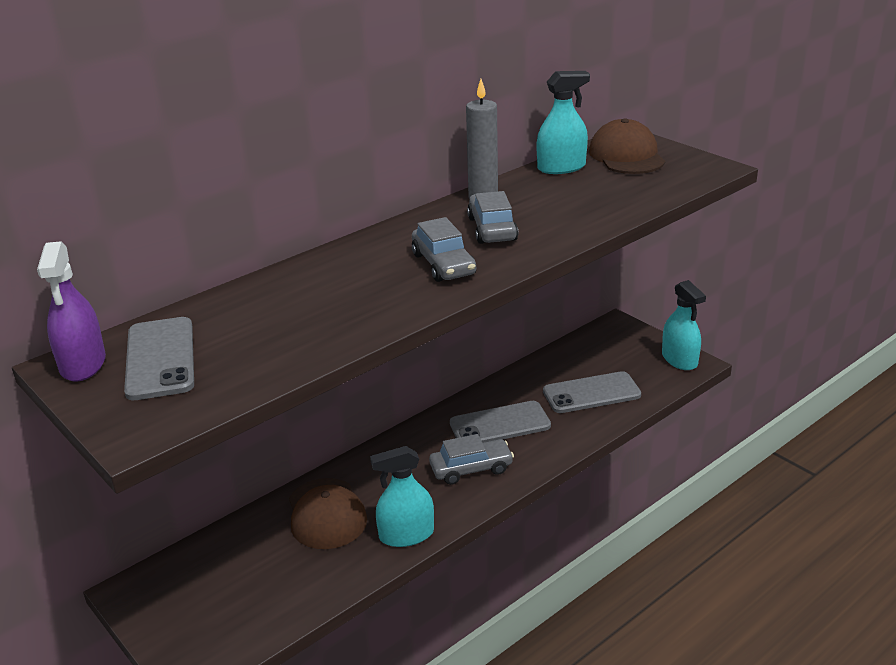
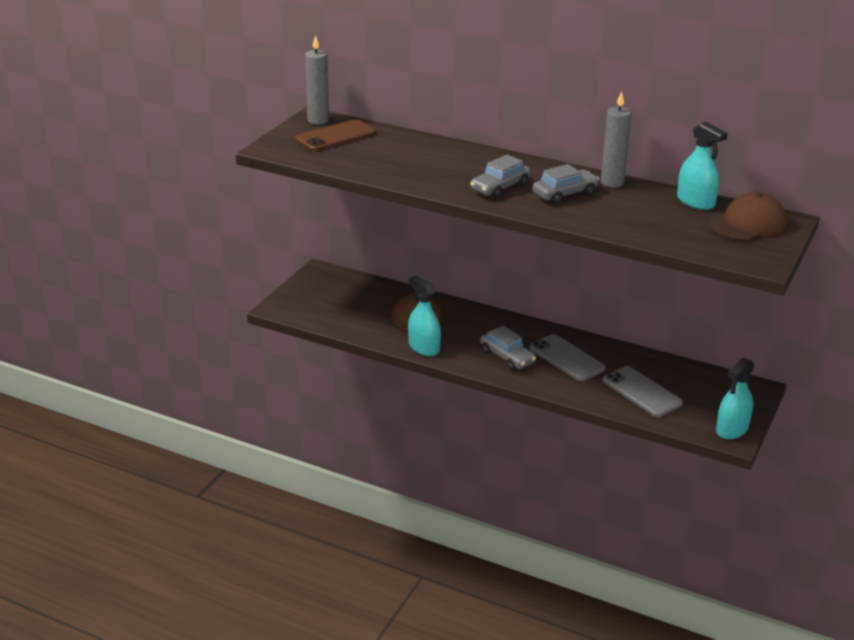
camera: 65 degrees right, 0 degrees up
(83, 364) = (318, 120): purple spray bottle -> grey candle
(160, 358) = (335, 136): grey phone -> brown phone

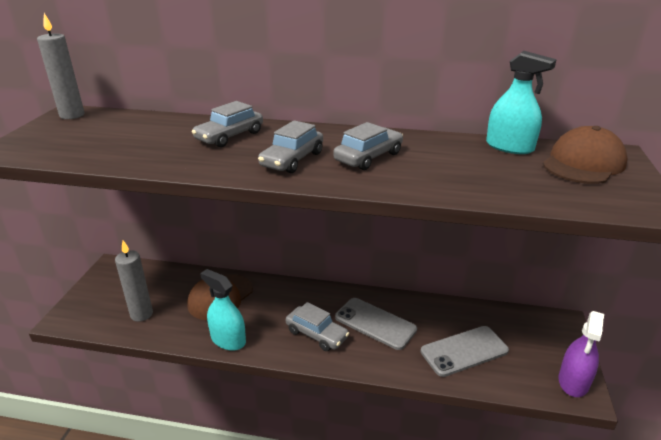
camera: 15 degrees left, 0 degrees up
(335, 136) = (90, 128): brown phone -> none
(453, 159) = (229, 136): none -> grey car
(612, 182) = (410, 138): grey candle -> grey candle (141, 314)
(642, 392) = (464, 351): grey phone -> grey phone turned 60 degrees counterclockwise
(732, 429) = (573, 381): turquoise spray bottle -> purple spray bottle

